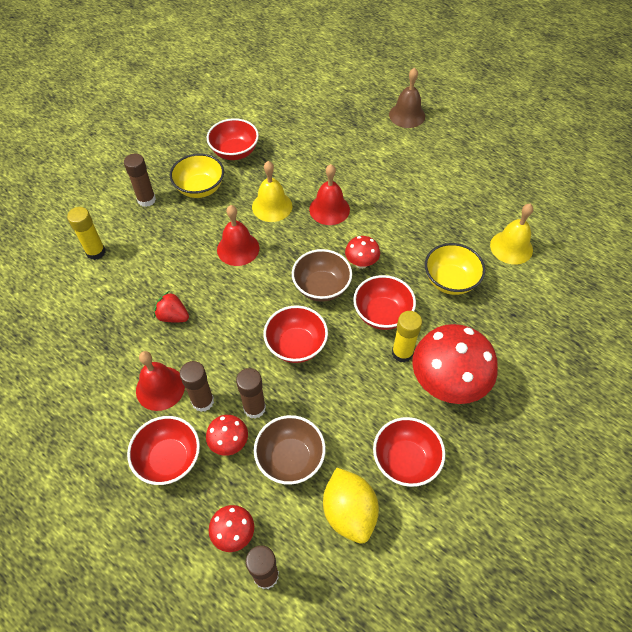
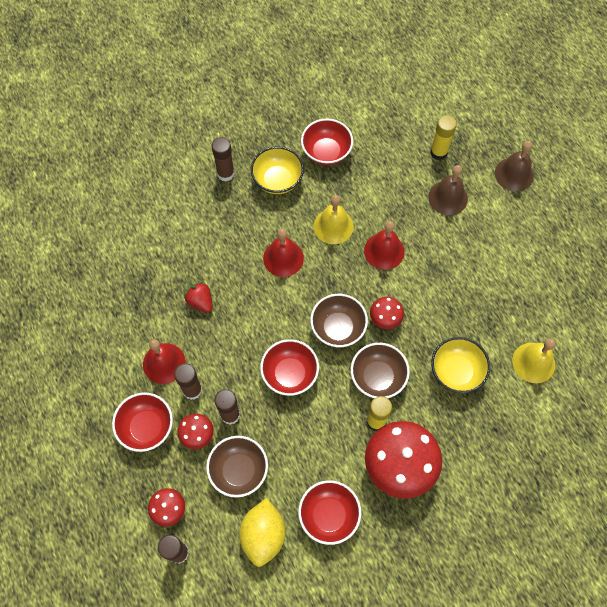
camera: 25 degrees right, 10 degrees up
(96, 252) = (162, 211): yellow glue stick -> yellow glue stick (438, 152)
(362, 150) = (448, 197): none -> brown bell
(382, 314) = (378, 377): red bowl -> brown bowl

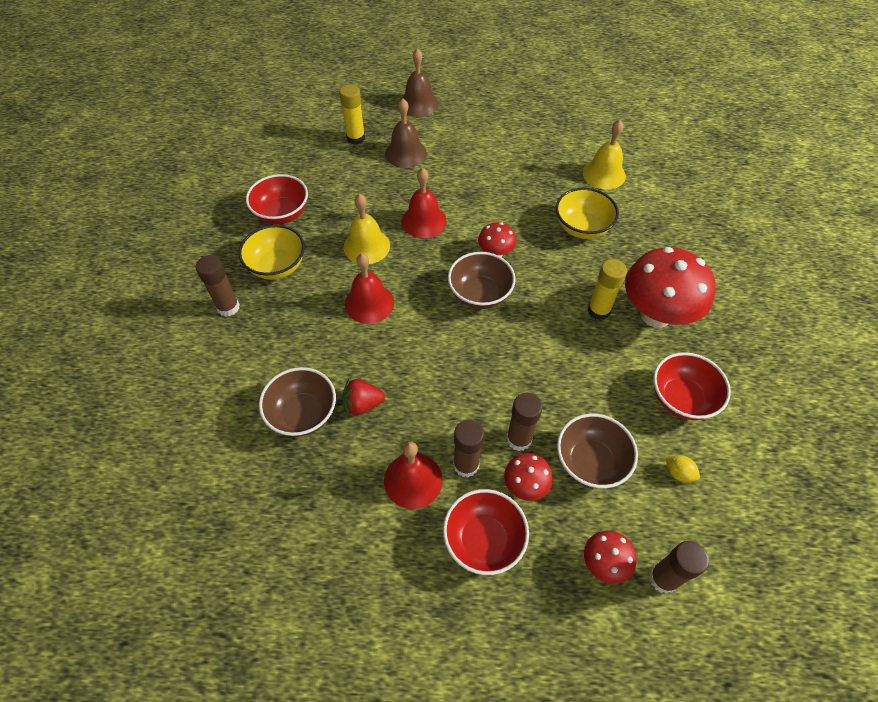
camera: 60 degrees left, 10 degrees down
(263, 535) = (678, 473): yellow lemon -> yellow lemon, size x0.44
(290, 374) = (504, 359): red bowl -> none
(378, 377) = (553, 287): brown bowl -> brown bowl (303, 414)

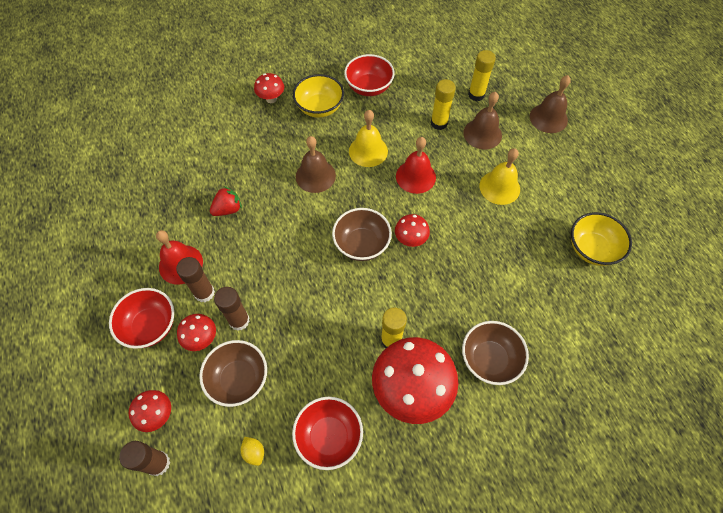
camera: 65 degrees right, 5 degrees up
(228, 307) = (271, 99): brown glue stick -> red mushroom
(303, 414) = (206, 179): brown bowl -> brown bowl (489, 359)
(363, 404) = (228, 209): red strawberry -> red strawberry turned 90 degrees clockwise
(369, 303) = (315, 176): red bell -> brown bell
(370, 178) = (439, 123): none -> yellow glue stick
(582, 227) = (480, 296): yellow bowl -> yellow bowl (592, 249)
(604, 174) = (562, 294): yellow bell -> yellow bell (499, 187)
(678, 473) = (254, 452): yellow lemon -> yellow lemon turned 45 degrees counterclockwise

